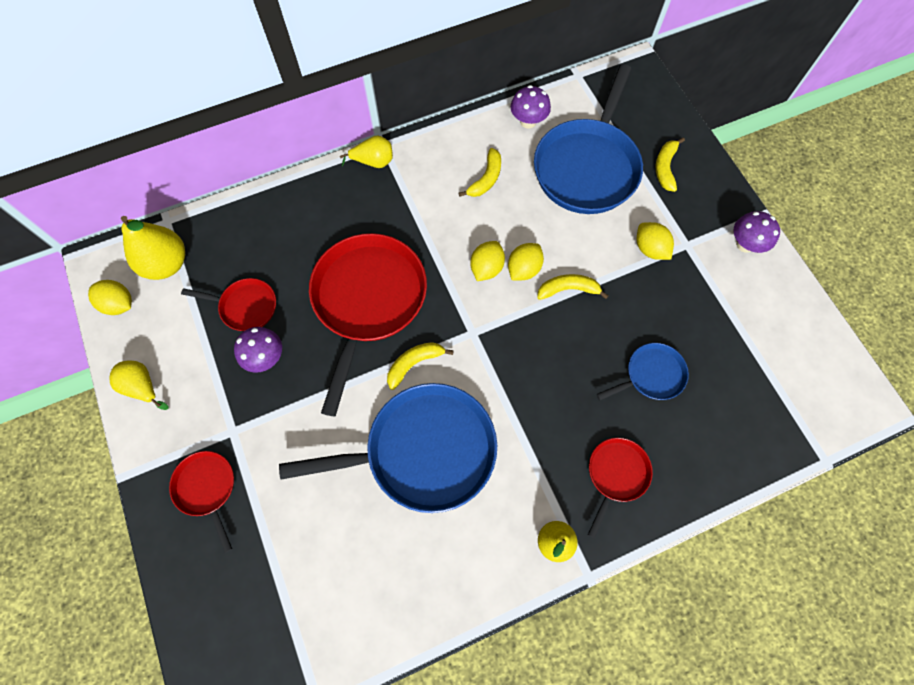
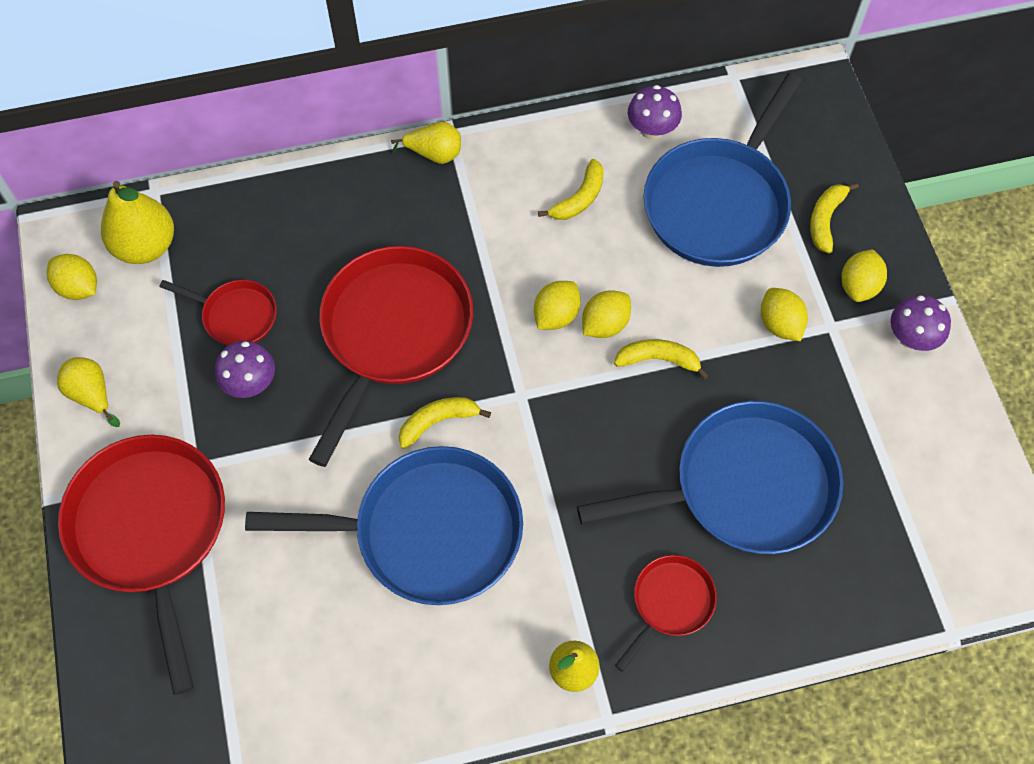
camera: 10 degrees right, 5 degrees down
(207, 488) = (151, 531): red pan -> red pan, size x2.04
(651, 375) = (744, 487): blue pan -> blue pan, size x2.04
(699, 212) = (858, 286): none -> yellow lemon

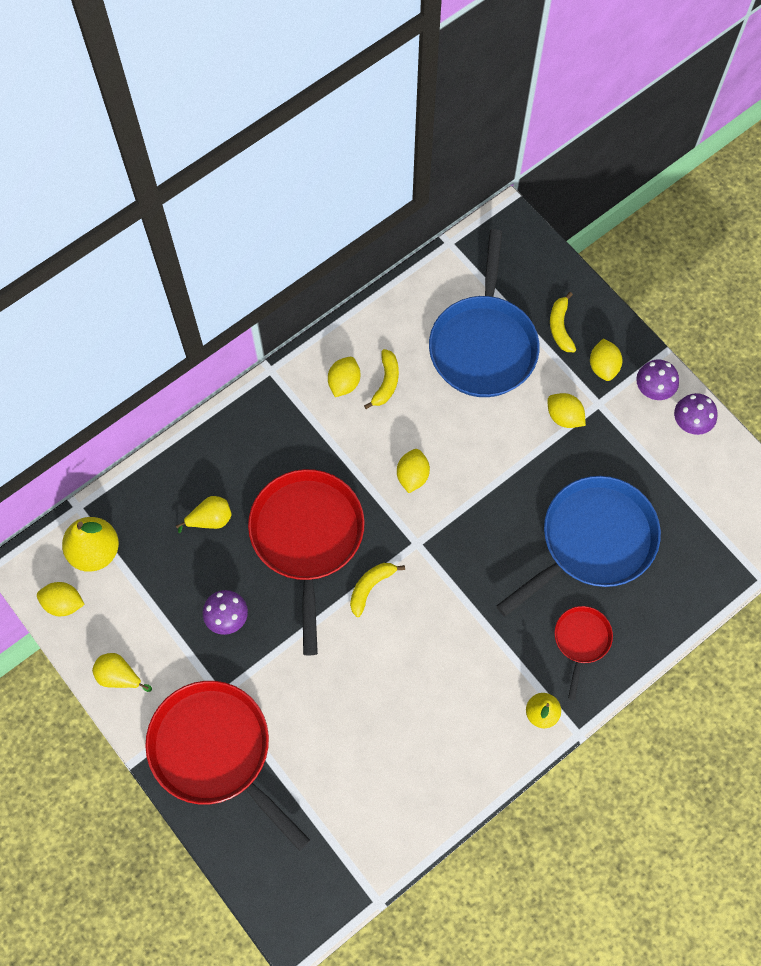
camera: 25 degrees left, 5 degrees up
(236, 316) = (190, 574): red pan -> none
(428, 531) = (403, 665): blue pan -> none
(434, 154) = (267, 391): yellow pear -> yellow pear (210, 519)
(605, 324) = (448, 468): yellow lemon -> yellow lemon (344, 383)
(651, 130) = (411, 308): purple mushroom -> purple mushroom (690, 423)
(658, 360) = (496, 477): yellow banana -> none

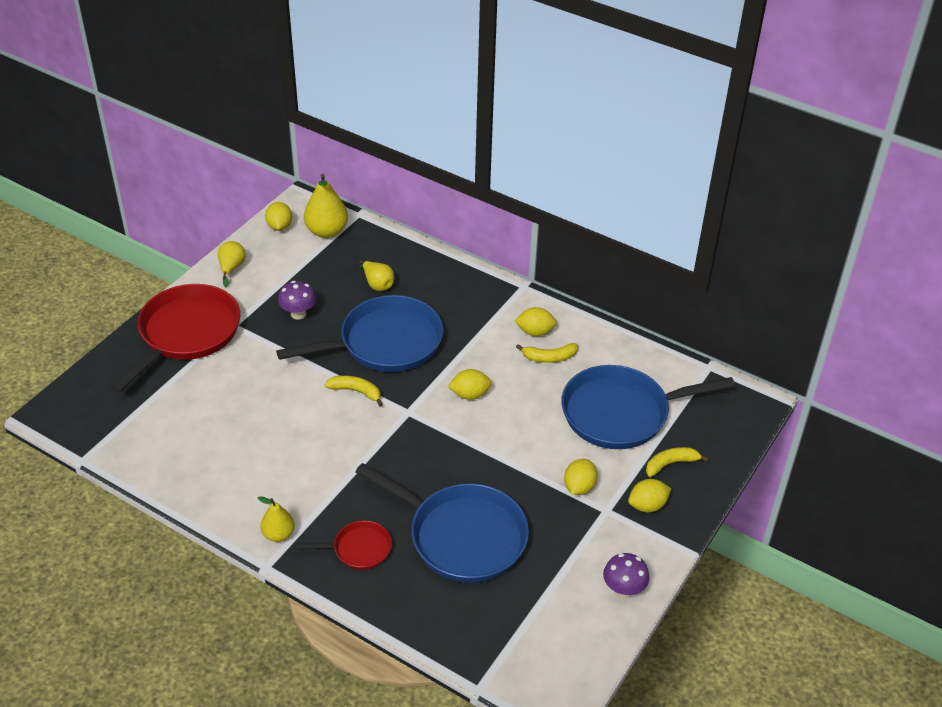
camera: 70 degrees right, 25 degrees down
(307, 538) = (385, 343): red pan -> blue pan
(653, 389) = (644, 550): purple mushroom -> none

